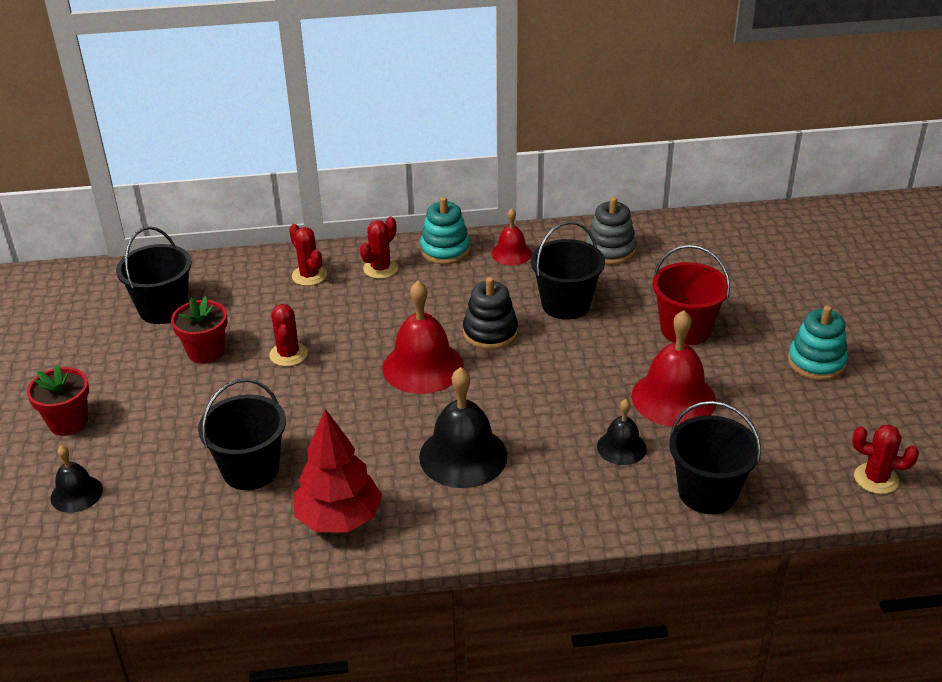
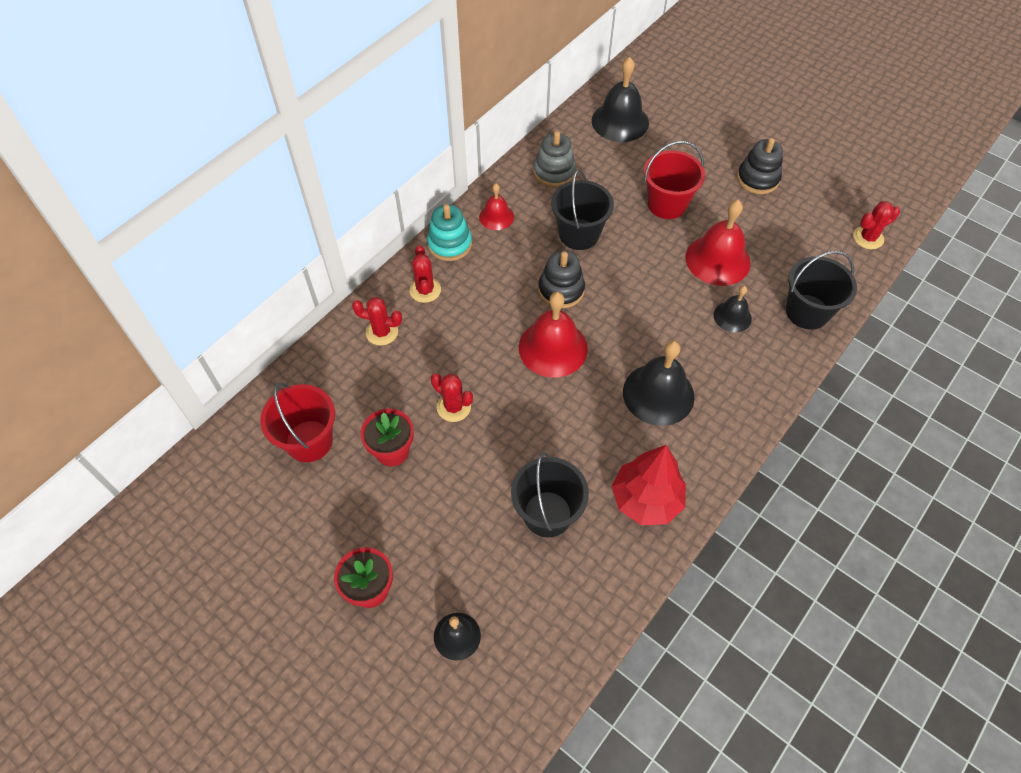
camera: 45 degrees left, 20 degrees up
(163, 309) = (309, 441): black bucket -> red bucket
(732, 246) = (620, 121): none -> black bell
(816, 362) = (757, 179): turquoise stacking toy -> black stacking toy

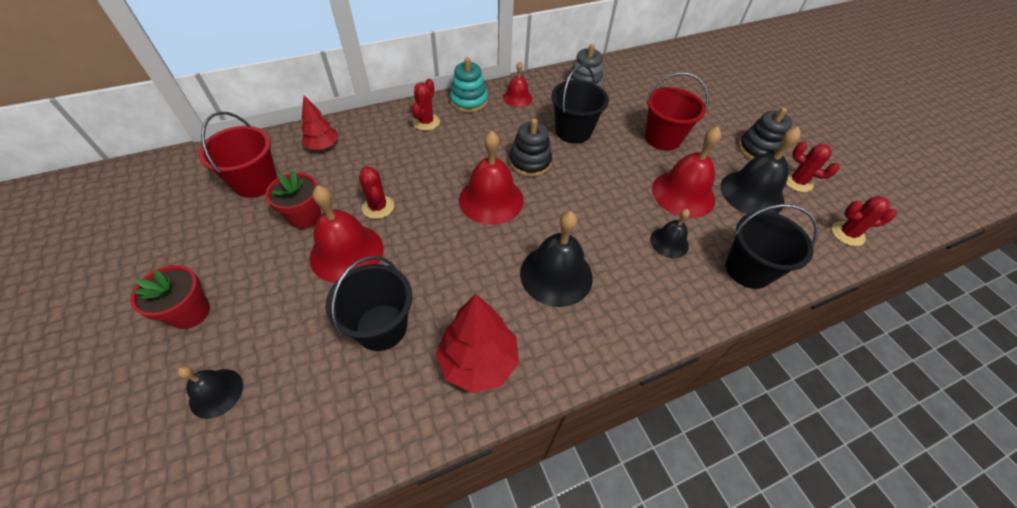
camera: 25 degrees right, 5 degrees down
(341, 368) = (323, 146): none -> red tree
(382, 332) = (372, 135): red cactus -> red cactus (797, 182)
(462, 465) = (346, 252): none -> red bell
(620, 121) = (660, 74): black bell -> black bell (752, 193)

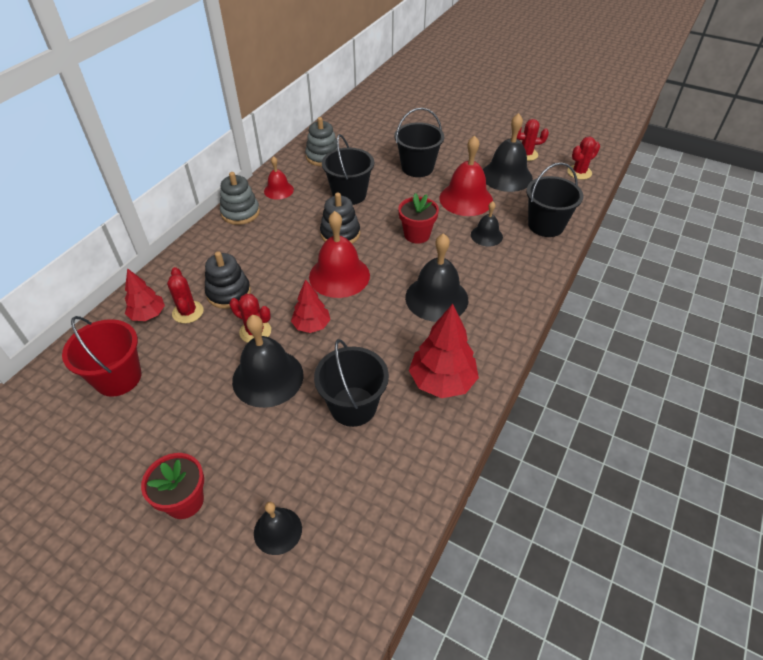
camera: 35 degrees left, 5 degrees down
(305, 216) = (200, 375): red flower pot -> red flower pot (417, 235)
(346, 252) = (268, 377): red bell -> black bell
(424, 230) = (311, 325): none -> red tree
(426, 122) = (221, 247): red cactus -> red cactus (188, 312)
(469, 101) = (240, 213): turquoise stacking toy -> grey stacking toy
(662, 138) = (417, 168): red bucket -> black bucket
(758, 150) = (485, 145): black stacking toy -> black stacking toy (229, 293)

